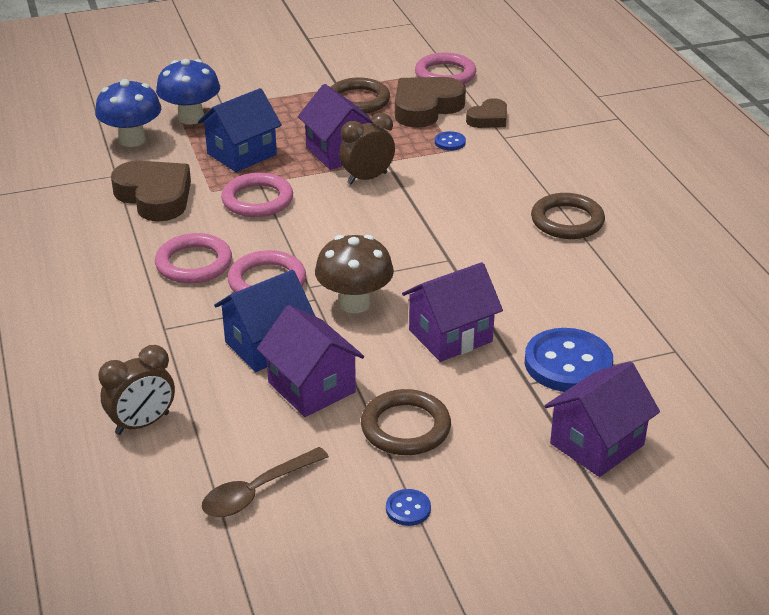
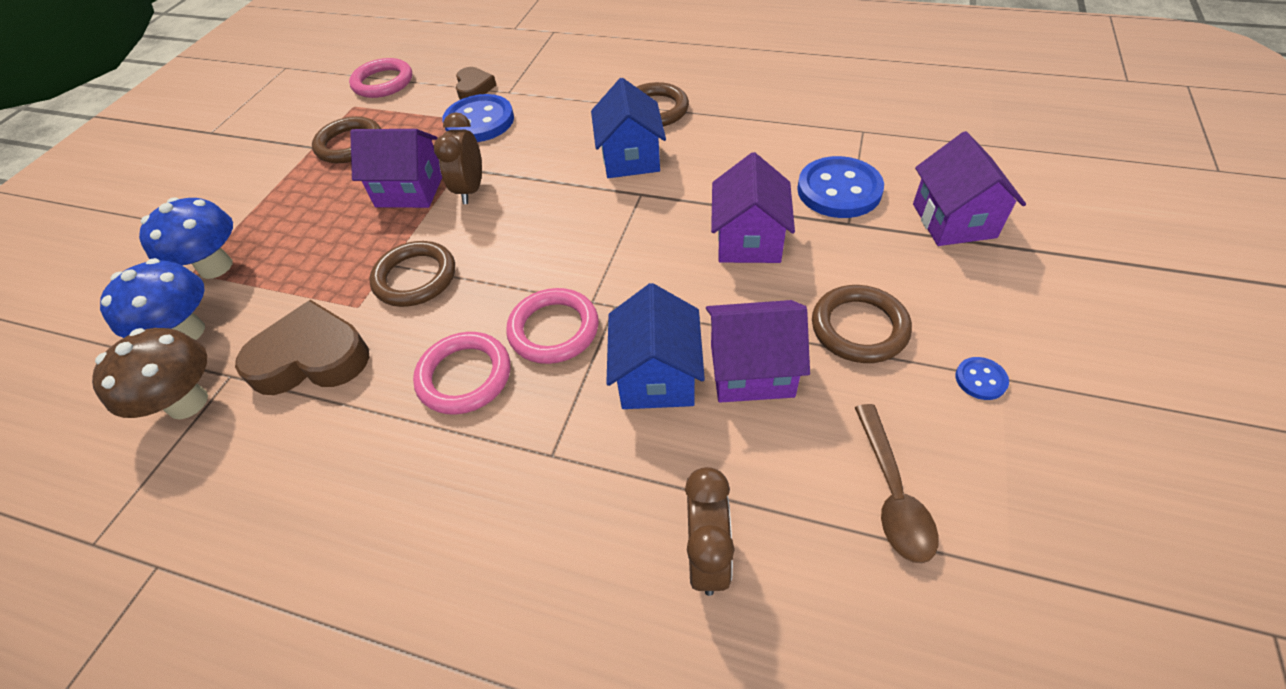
camera: 50 degrees left, 15 degrees up
(242, 154) = (327, 256): blue house -> blue house (630, 158)
(257, 200) = (415, 278): pink ring -> brown ring
(354, 303) = (647, 281): brown mushroom -> brown mushroom (188, 402)
(425, 108) = (414, 113): brown heart -> none
(450, 142) = (479, 121): blue button -> blue button, size x2.21

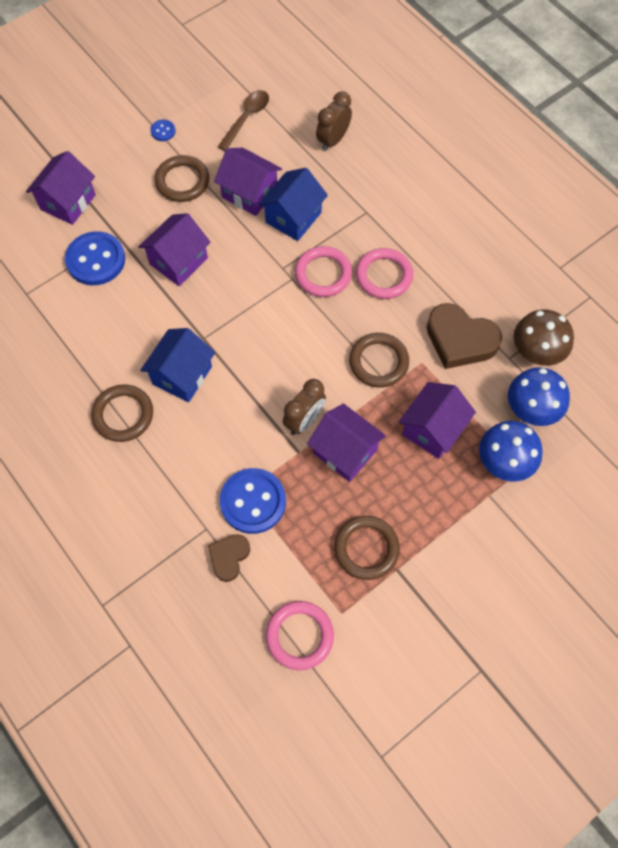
camera: 150 degrees left, 15 degrees up
(316, 253) = (432, 429): none -> purple house

